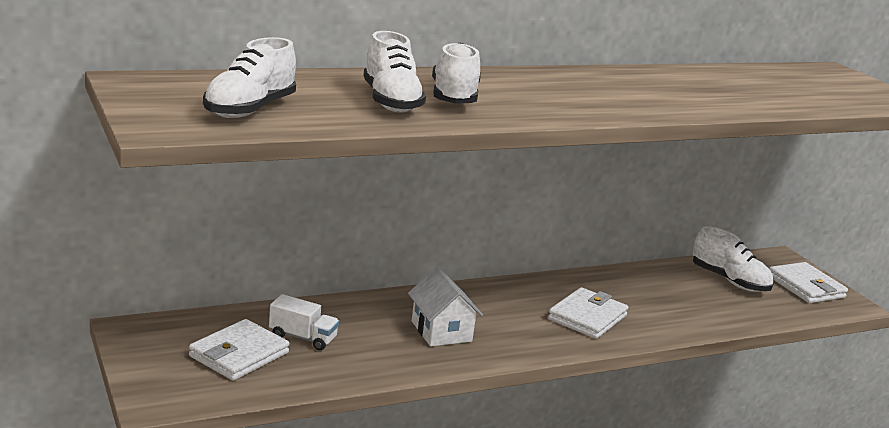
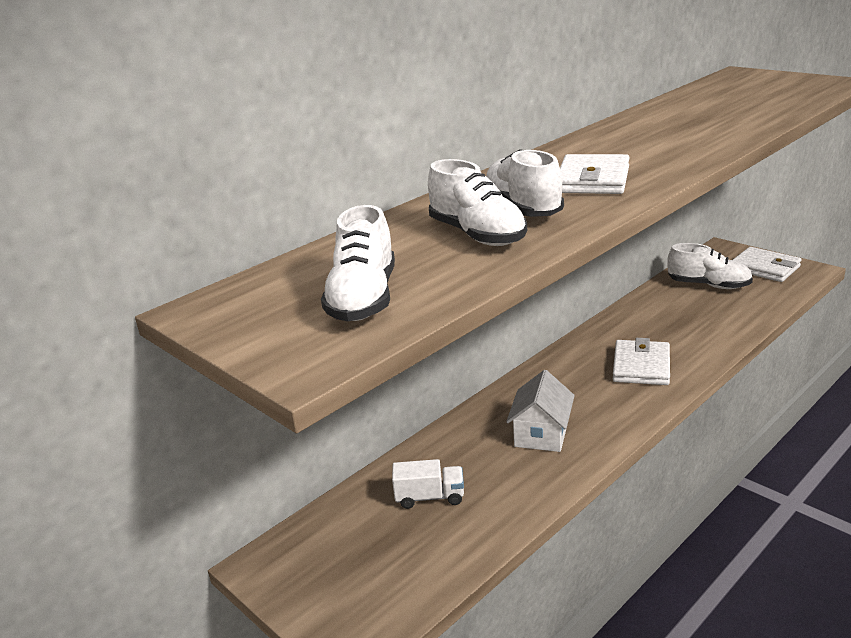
camera: 15 degrees left, 5 degrees up
(239, 355) = (388, 545): white wallet -> white wallet (592, 180)
(441, 331) = (541, 434): white house -> white house turned 60 degrees clockwise

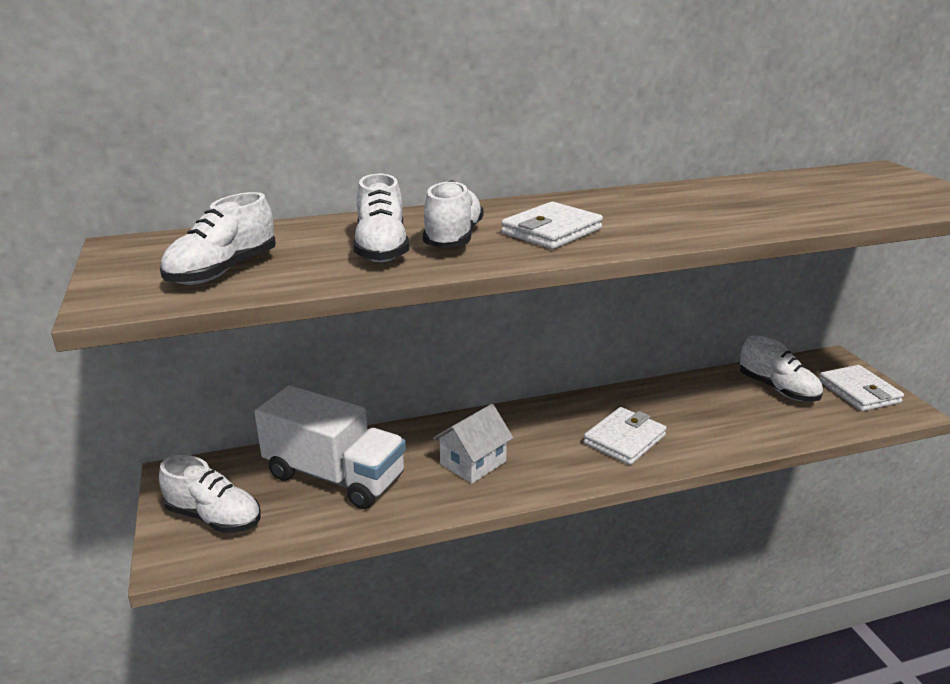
camera: 25 degrees right, 0 degrees up
(353, 586) = (214, 517): none -> white shoe
(430, 497) = (334, 476): white truck -> white truck, size x2.20

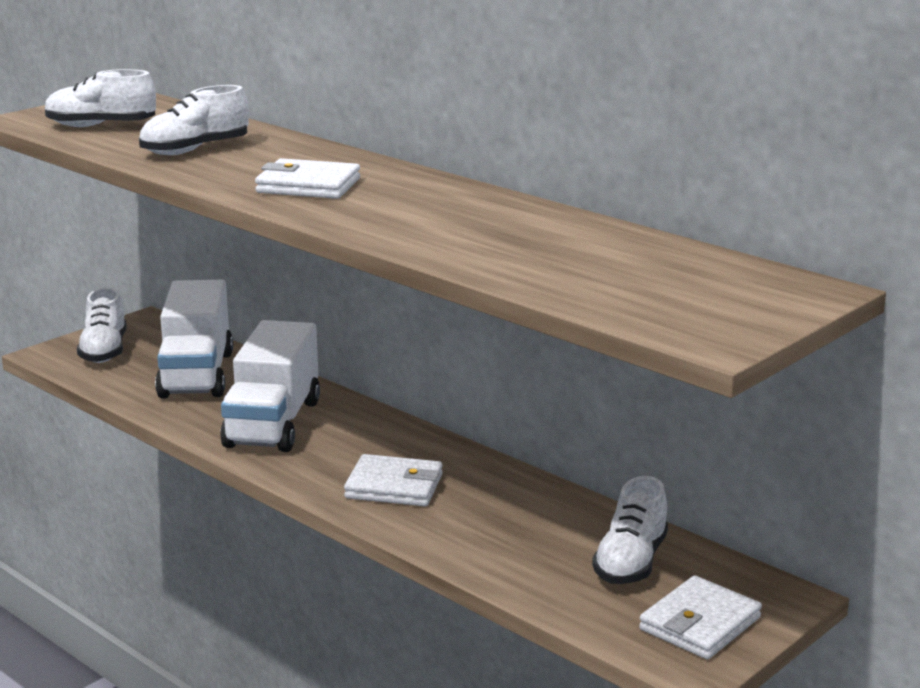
camera: 60 degrees right, 5 degrees down
(453, 238) = (247, 162): white shoe -> none
(473, 463) = (273, 423): white house -> white truck

